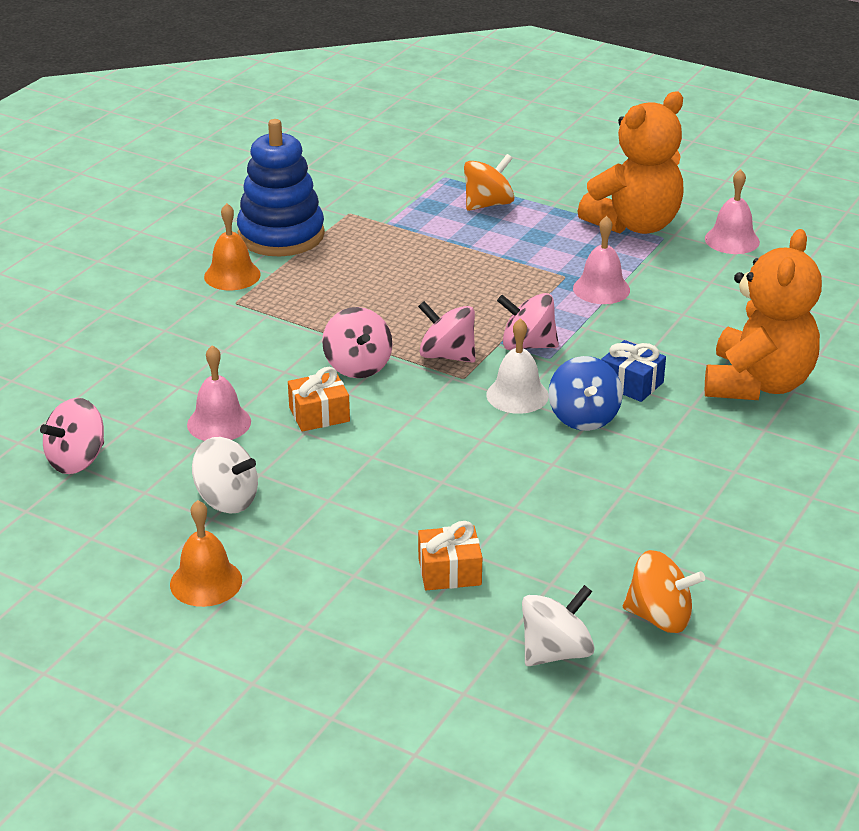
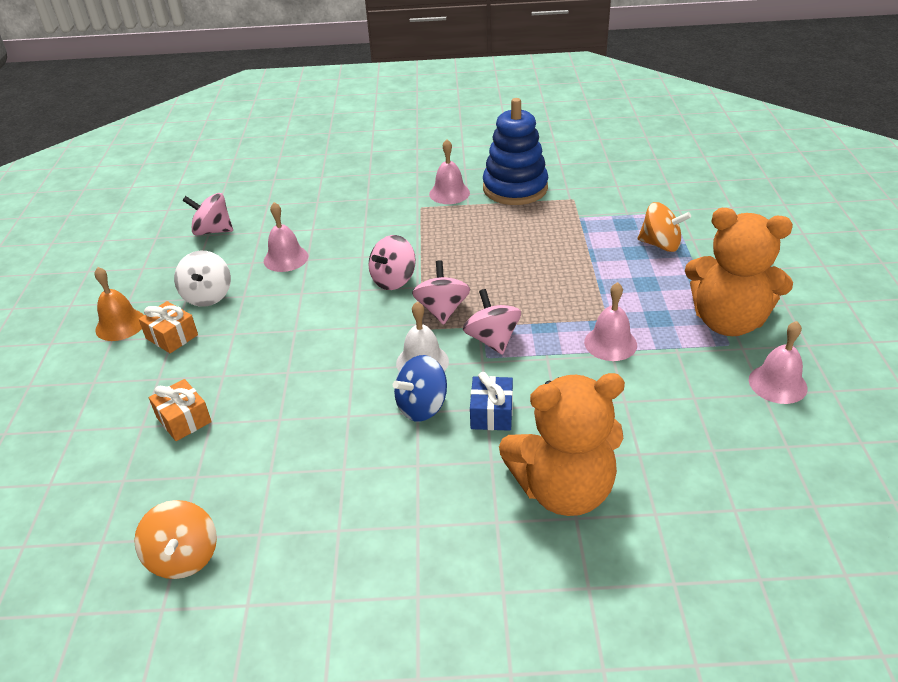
camera: 60 degrees right, 5 degrees up
(232, 275) = (449, 193): orange bell -> pink bell
(319, 414) = (325, 289): orange gift -> orange gift (172, 336)
(556, 652) = (114, 513): white spinning top -> none

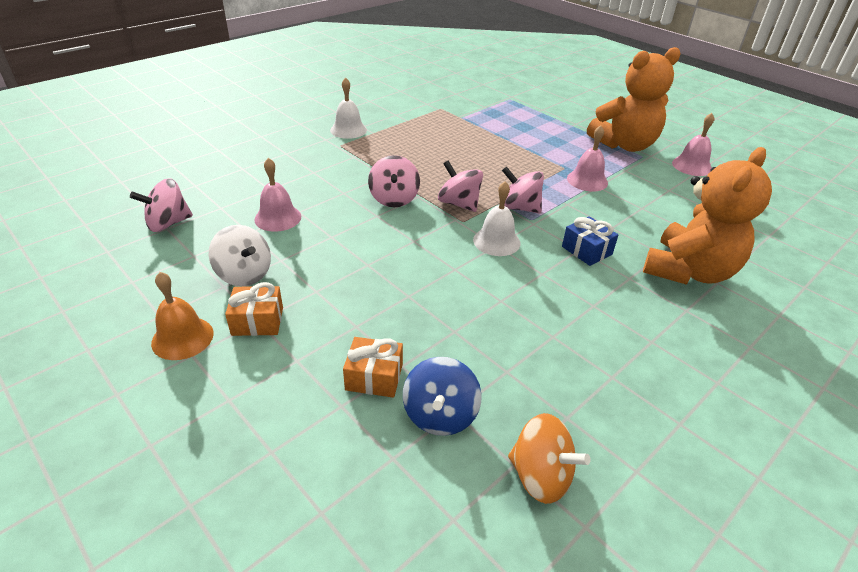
camera: 45 degrees left, 0 degrees up
(422, 406) = (540, 268): blue spinning top -> blue spinning top (440, 415)
(449, 193) = (348, 130): pink bell -> white bell
(515, 188) = (392, 113): blue stacking toy -> none
(660, 244) = (530, 118): orange spinning top -> none

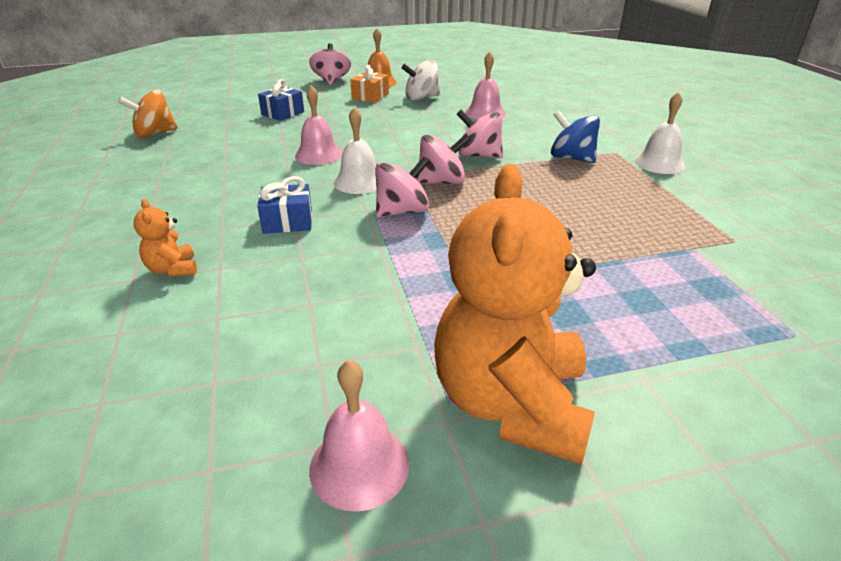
camera: 120 degrees right, 5 degrees down
(168, 223) = (505, 86): pink spinning top -> pink spinning top (331, 81)
(374, 377) = (283, 113): orange gift -> blue gift
(440, 415) = (231, 122): blue spinning top -> blue spinning top (571, 158)
(587, 180) = (418, 287): pink bell -> pink bell (318, 155)
(688, 271) = (173, 269): orange teddy bear -> orange teddy bear, size x0.42

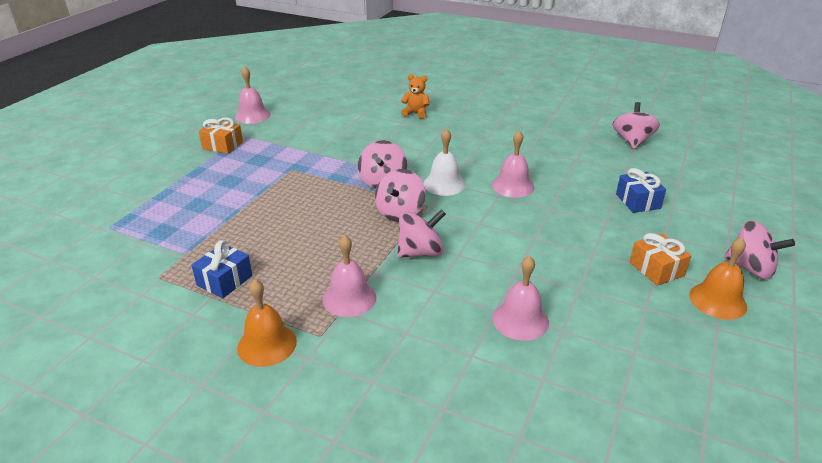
camera: 130 degrees right, 0 degrees up
(154, 133) = (632, 141): orange spinning top -> pink spinning top
(288, 221) = (423, 147): blue gift -> blue gift (224, 280)
(421, 98) = (619, 302): white spinning top -> none
(511, 403) = (222, 145): orange teddy bear -> orange gift
(571, 158) = (349, 298): blue spinning top -> pink bell
(659, 163) = (267, 344): white bell -> orange bell

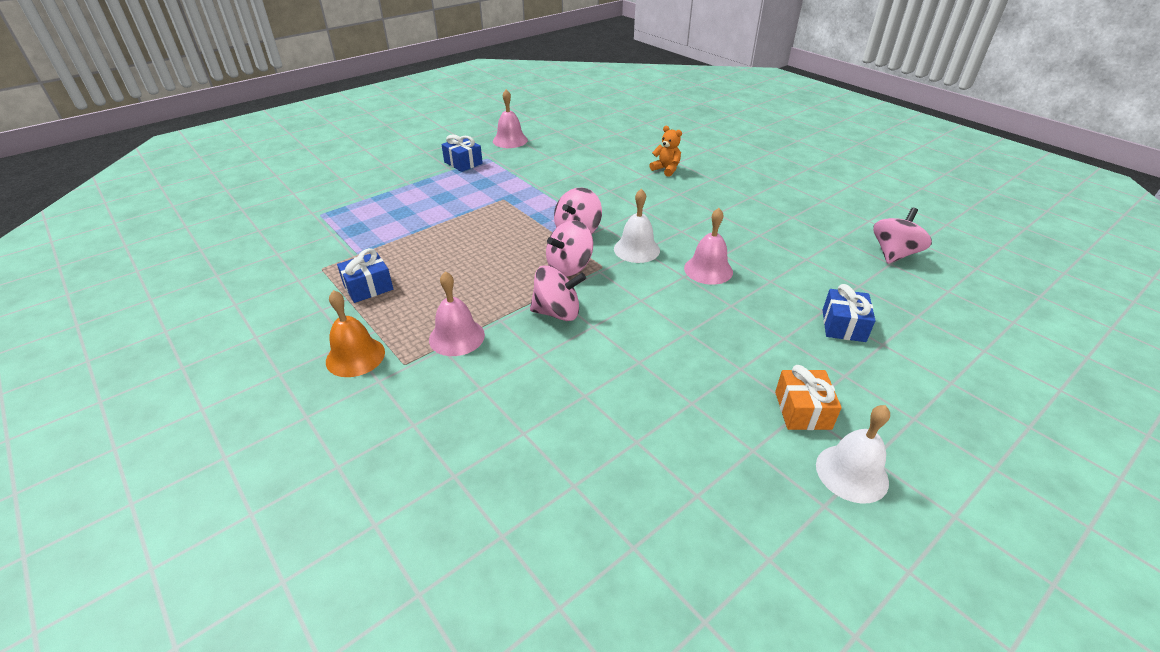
camera: 25 degrees right, 5 degrees up
(222, 145) = (463, 163): orange gift -> blue gift
(520, 320) = (601, 414): pink bell -> none
(717, 300) = (851, 473): orange bell -> white bell
(750, 268) = (930, 449): pink spinning top -> none

